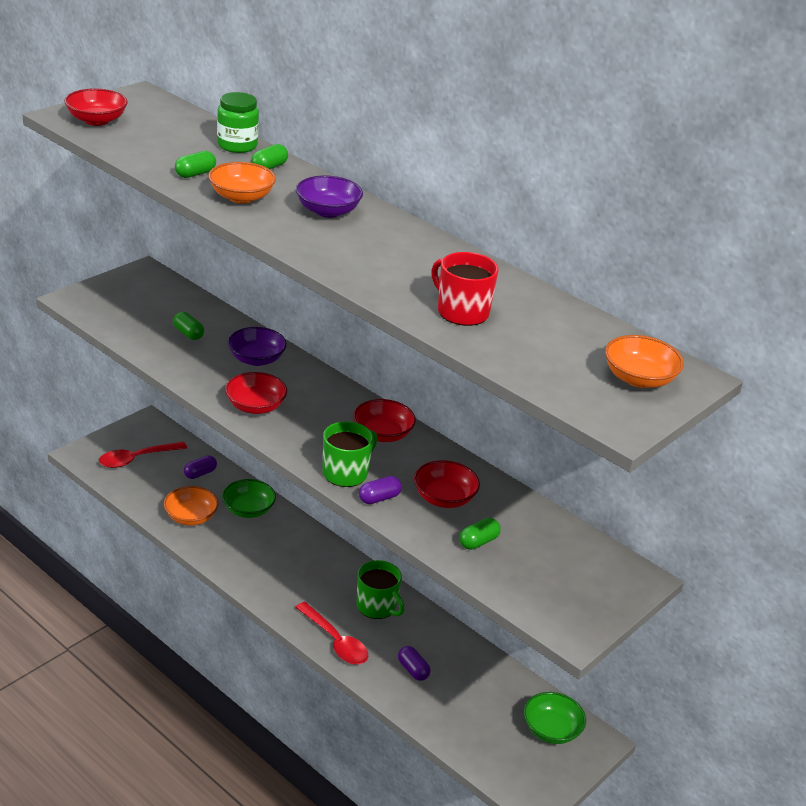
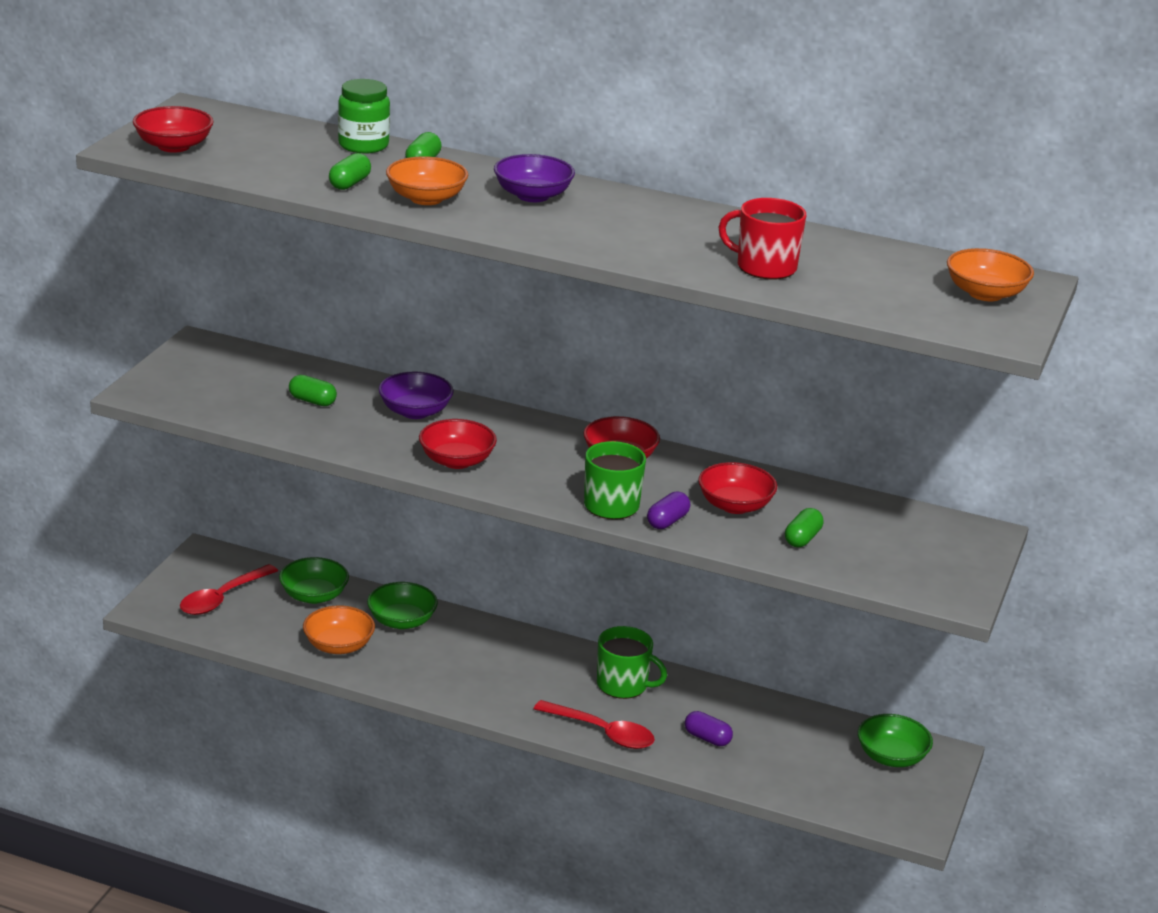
camera: 20 degrees left, 5 degrees down
(200, 473) = (314, 596): purple capsule -> green bowl

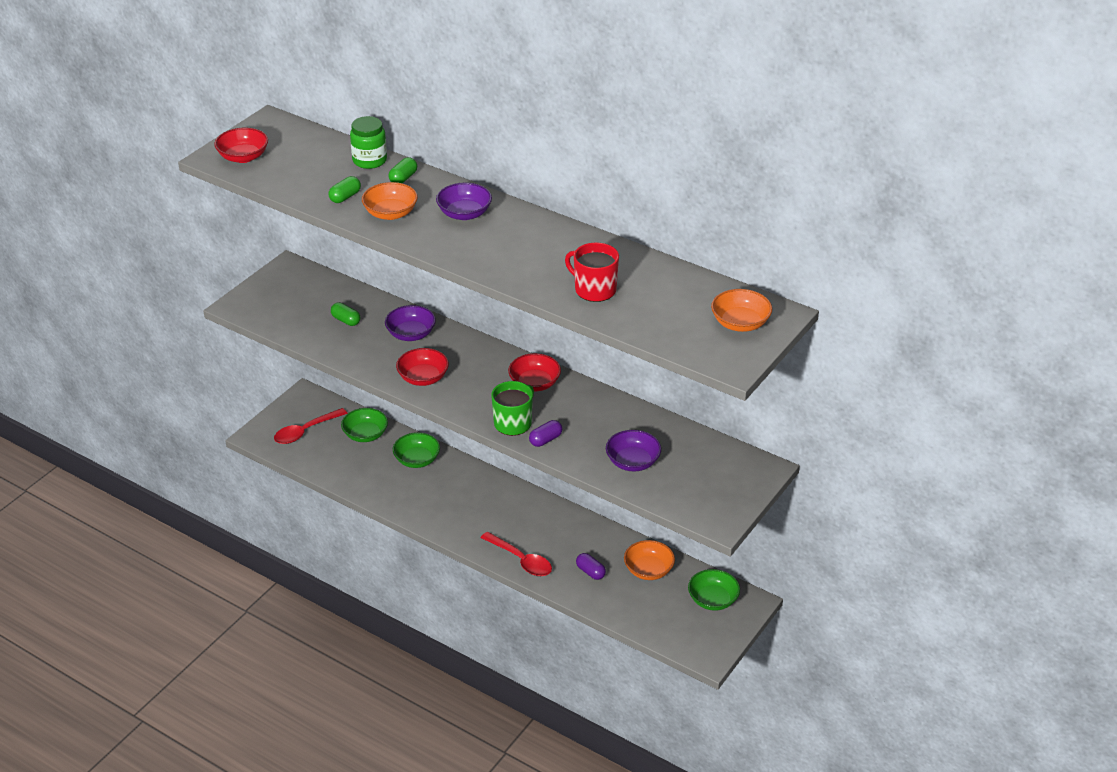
camera: 15 degrees right, 10 degrees up
(338, 646) = (369, 475): orange bowl -> orange bowl (648, 570)
(623, 685) = (548, 524): green mug -> none
(735, 505) = (597, 430): red bowl -> none
(802, 538) = (632, 462): green capsule -> purple bowl

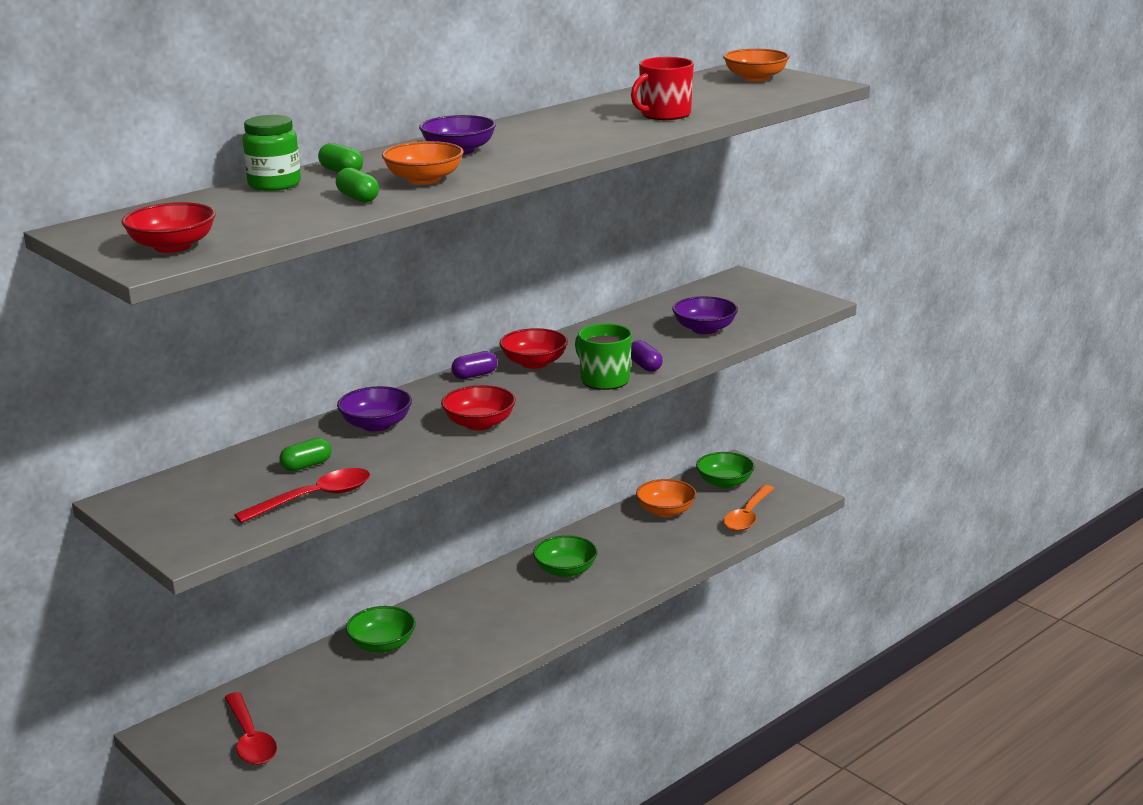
camera: 75 degrees left, 15 degrees down
(365, 435) = (298, 683): green bowl -> green bowl (565, 570)
(521, 560) = (616, 587): red spoon -> red spoon (315, 498)
(590, 572) = (654, 545): purple capsule -> purple capsule (475, 375)
(658, 622) = (748, 516): none -> orange spoon

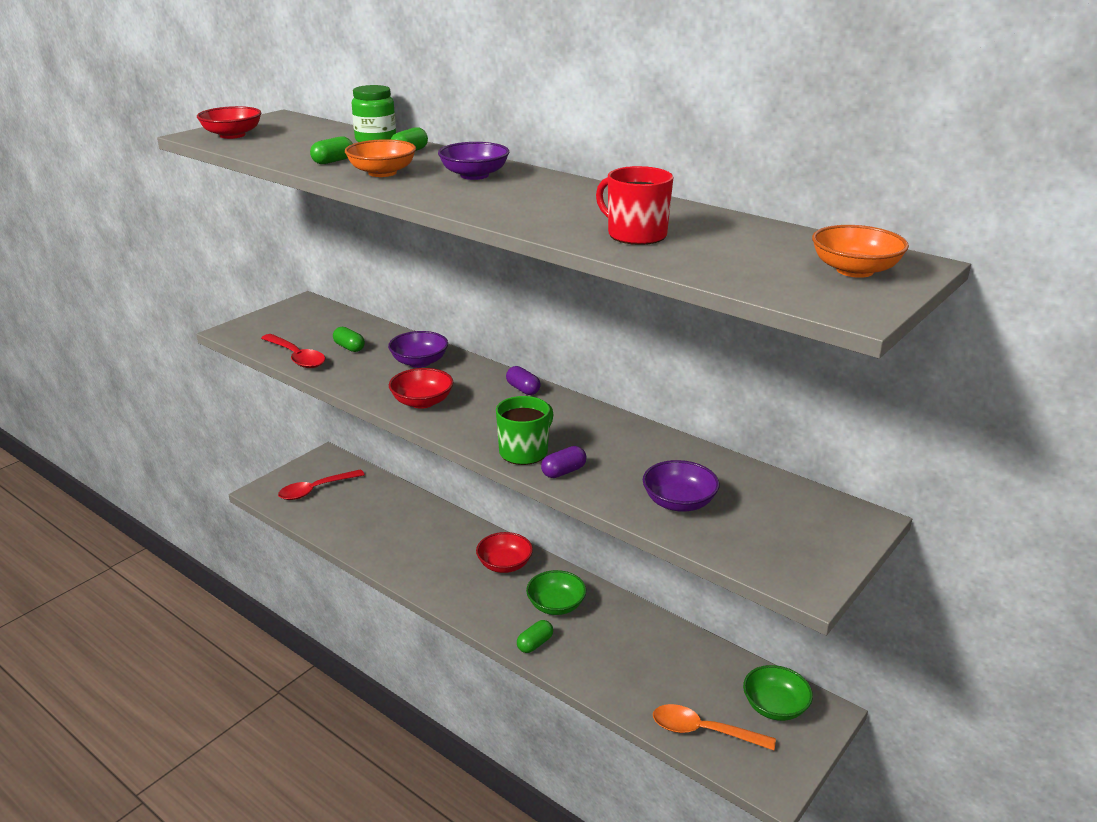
camera: 80 degrees right, 5 degrees up
(382, 645) = (429, 524): green bowl -> none
(534, 363) = (557, 413): red bowl -> red bowl (504, 564)
(621, 586) = (535, 644): none -> green capsule
(665, 511) = (690, 662): orange bowl -> none

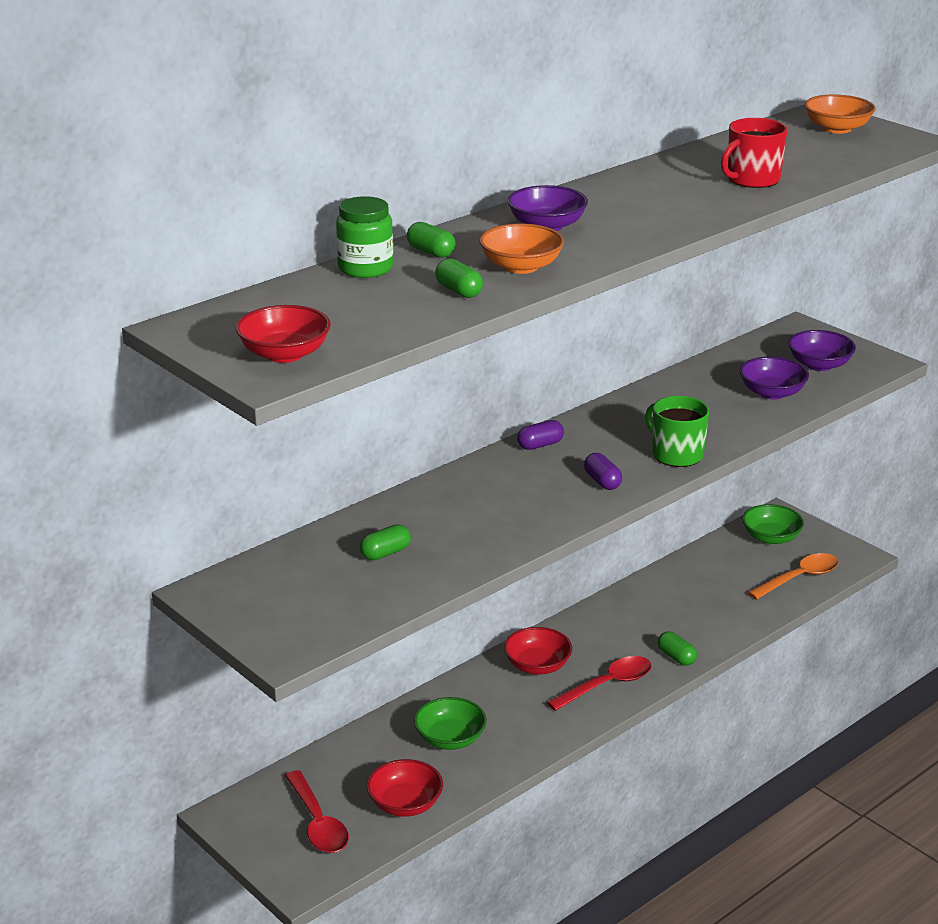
camera: 80 degrees left, 0 degrees up
(297, 357) = (401, 593): red spoon -> red spoon (607, 685)
(419, 362) = (448, 504): purple bowl -> purple bowl (819, 365)
(422, 402) = (555, 506): red bowl -> red bowl (405, 804)
(556, 605) = (616, 637): green bowl -> green bowl (450, 739)
(563, 471) = (716, 438): purple capsule -> purple capsule (602, 481)
(703, 731) = (799, 578): orange spoon -> orange spoon turned 150 degrees counterclockwise

